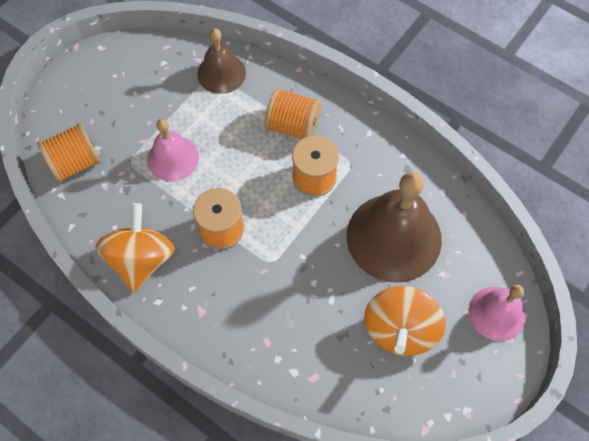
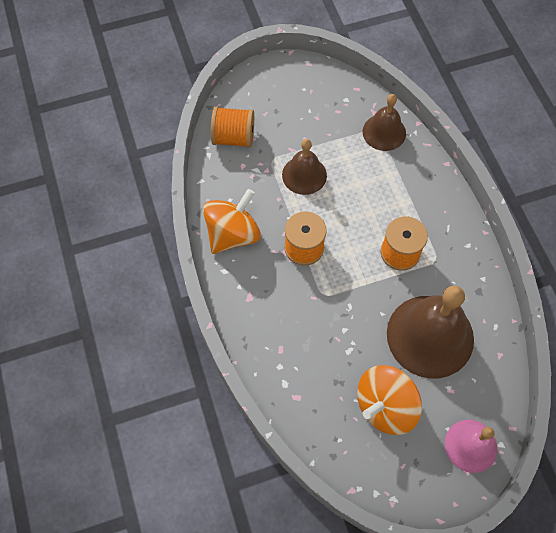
camera: 35 degrees right, 0 degrees up
(173, 158) = (304, 175): pink bell -> brown bell
(293, 126) = (411, 204): orange spool -> none

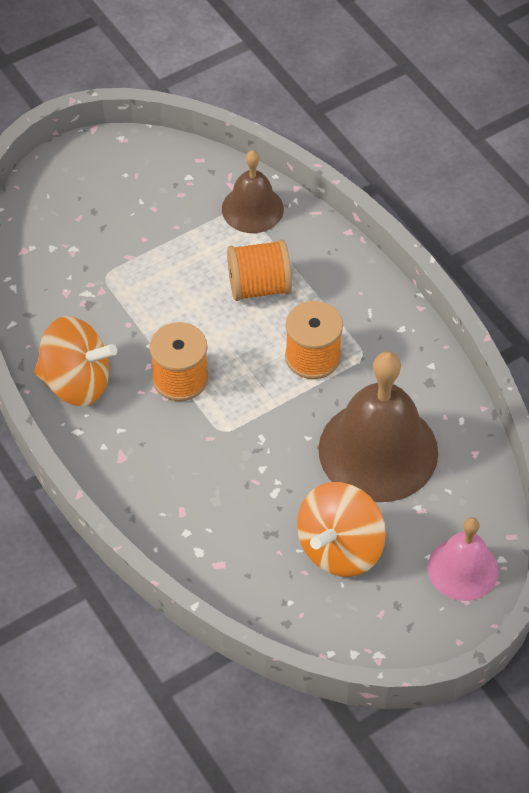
camera: 15 degrees left, 10 degrees down
(233, 137) = (43, 258): orange spool -> orange spool (259, 286)
(233, 234) = (76, 382): orange spinning top -> orange spinning top turned 75 degrees clockwise
(304, 175) = (156, 286): brown bell -> none

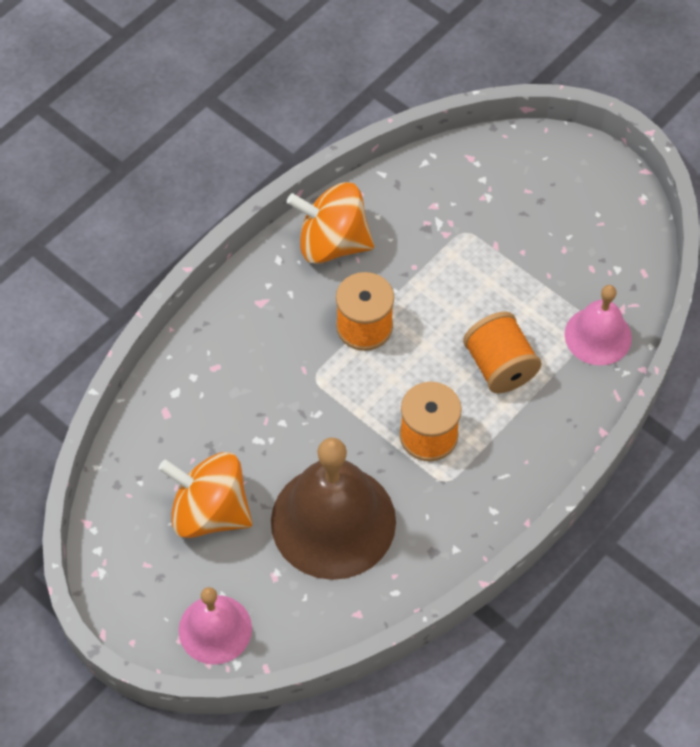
camera: 75 degrees right, 5 degrees up
(76, 382) = (332, 243): orange spinning top -> orange spinning top turned 105 degrees clockwise
(252, 209) = (598, 336): brown bell -> pink bell

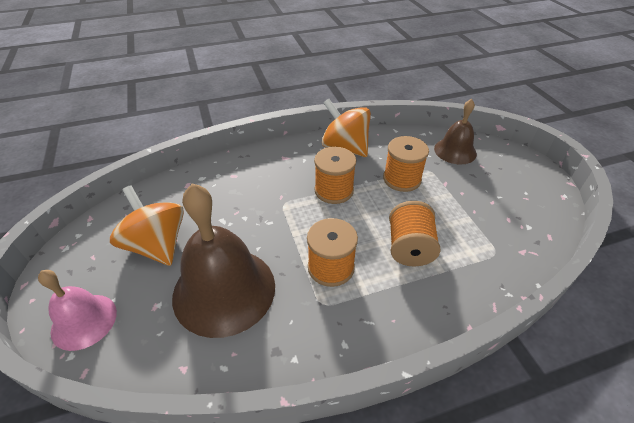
camera: 30 degrees right, 15 degrees down
(439, 265) = (402, 179): none -> orange spool
(483, 178) = (455, 151): none -> brown bell
(598, 336) = (496, 260): pink bell -> none

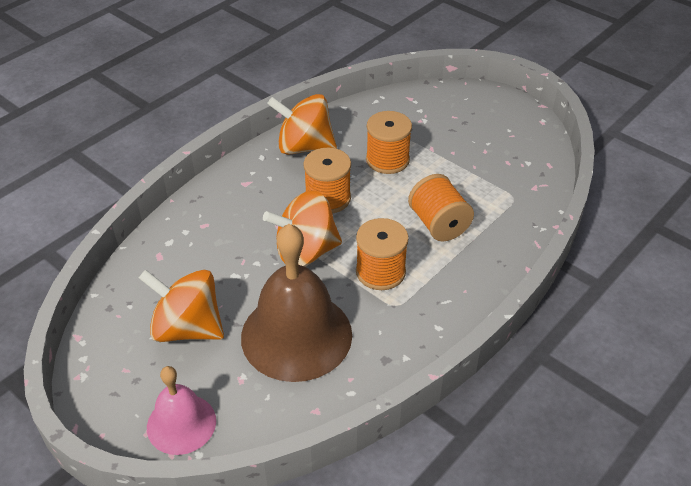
camera: 30 degrees left, 0 degrees up
(285, 224) = (305, 252): none -> orange spinning top
(455, 151) = (420, 109): brown bell -> none

